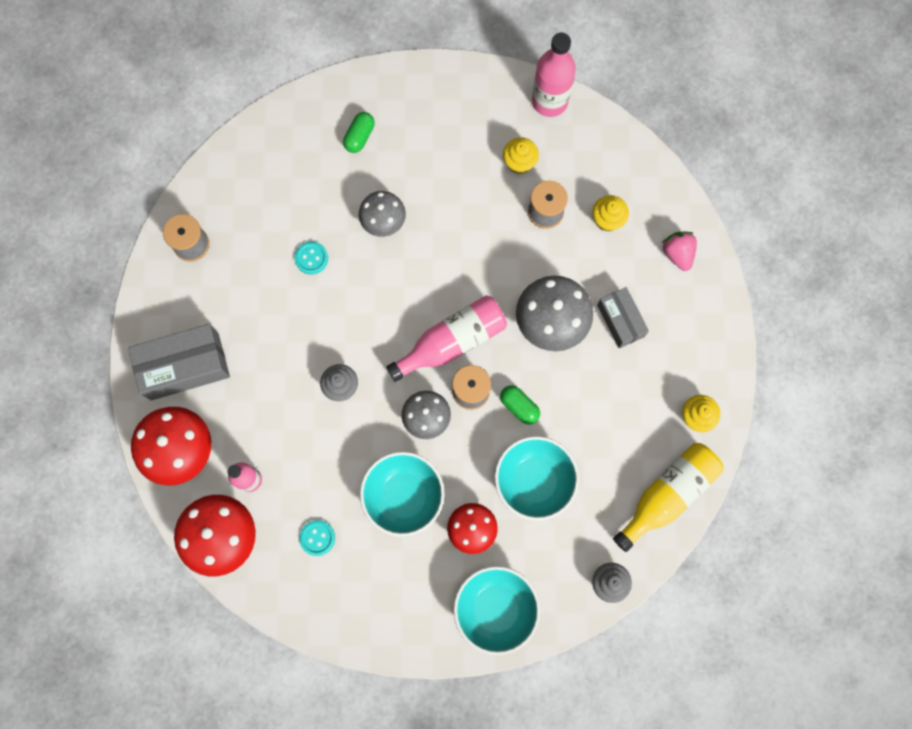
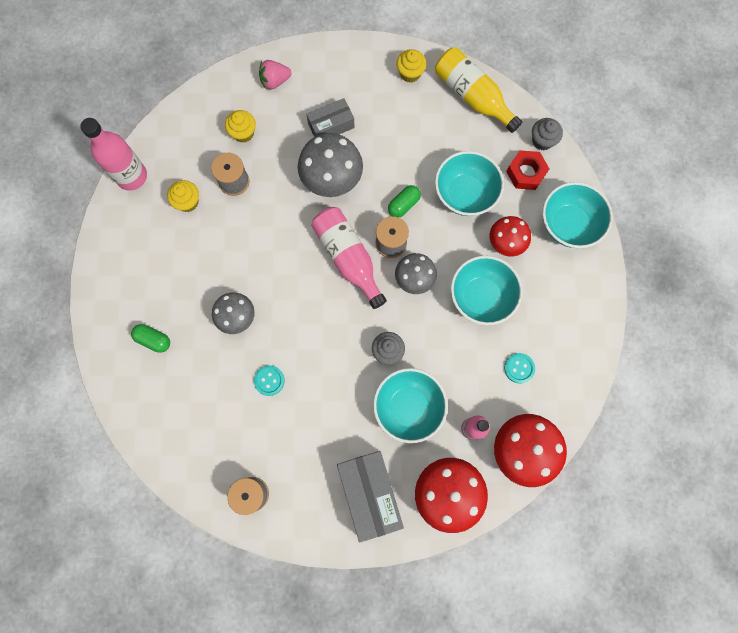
camera: 90 degrees left, 0 degrees up
(276, 409) = (408, 407): none -> turquoise bowl
(564, 559) = (526, 173): none -> red nut

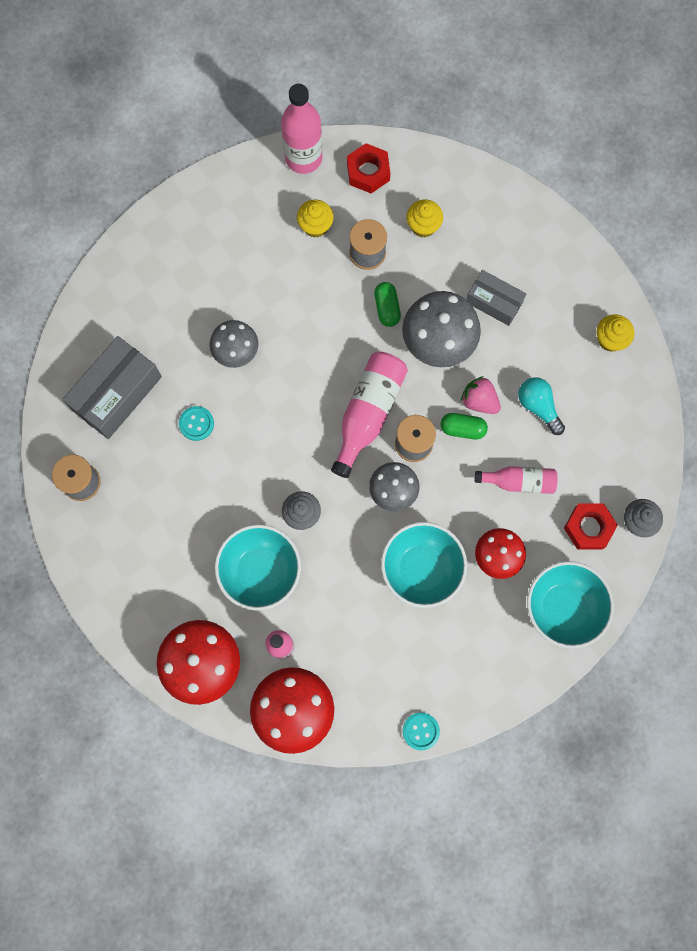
camera: 55 degrees right, 0 degrees up
(153, 340) = (162, 293): green capsule -> green capsule (387, 308)
(176, 141) = (368, 172): none -> red nut
(275, 81) = (500, 216): pink strawberry -> pink strawberry (479, 401)
(369, 494) = (153, 590): grey box -> grey box (117, 393)
(423, 147) = (538, 406): none -> turquoise light bulb
(465, 194) = (519, 482): turquoise bowl -> pink bottle
(472, 96) = (633, 418): yellow bottle -> none
(519, 368) = (374, 654): turquoise button -> turquoise button (420, 731)

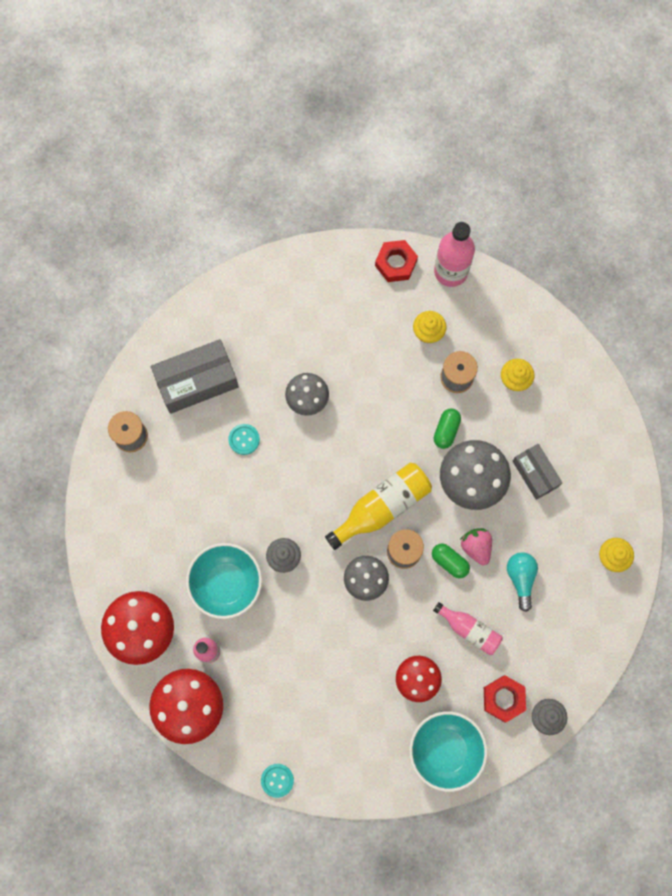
camera: 30 degrees right, 0 degrees up
(368, 172) = (496, 311): red nut -> red nut (396, 263)
(368, 413) = (382, 507): pink bottle -> yellow bottle
(421, 569) = (351, 654): turquoise bowl -> none

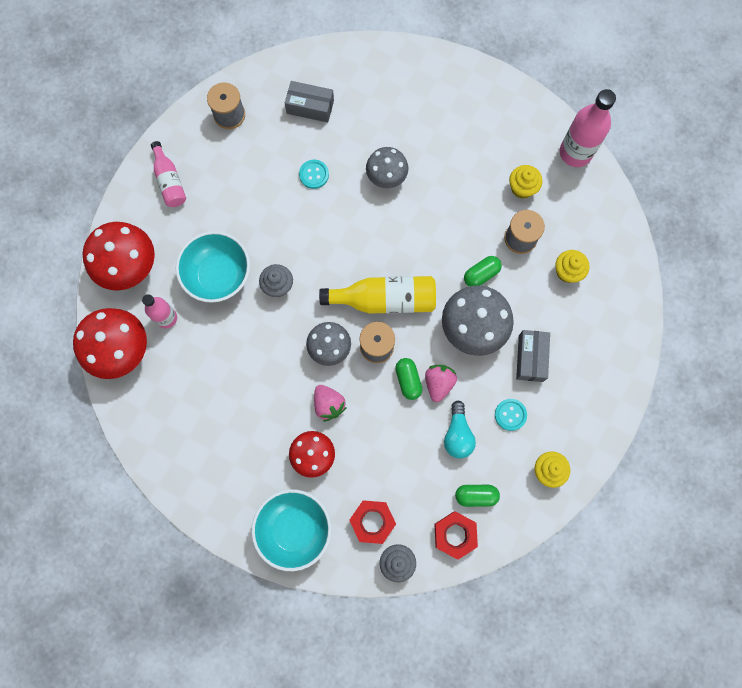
camera: 35 degrees right, 0 degrees up
(197, 381) = (310, 107): grey box -> grey box, size x0.61
(277, 780) = (144, 456): turquoise button -> turquoise button (510, 414)
(396, 263) = (534, 118): red nut -> red nut (455, 535)
(399, 628) = (328, 404): none -> pink strawberry
(469, 630) = (385, 446): pink bottle -> pink bottle (169, 181)
(521, 578) = (457, 434): turquoise light bulb -> turquoise light bulb turned 150 degrees clockwise
(570, 618) = (476, 495): none -> green capsule

